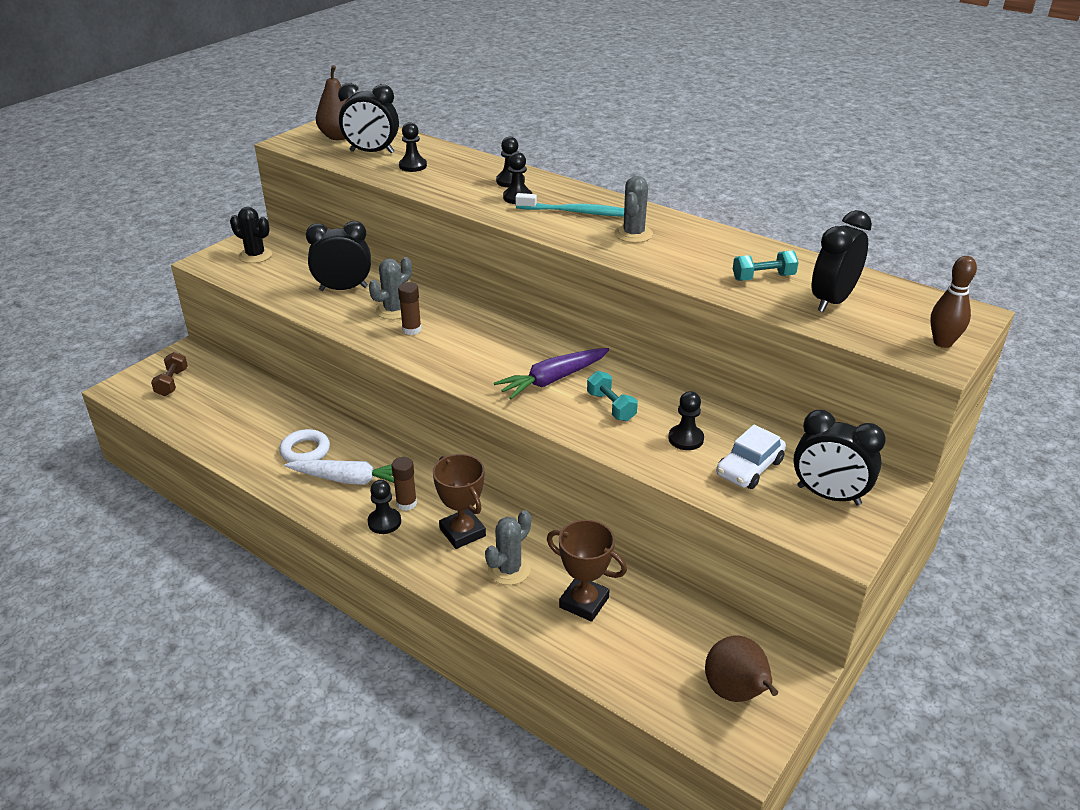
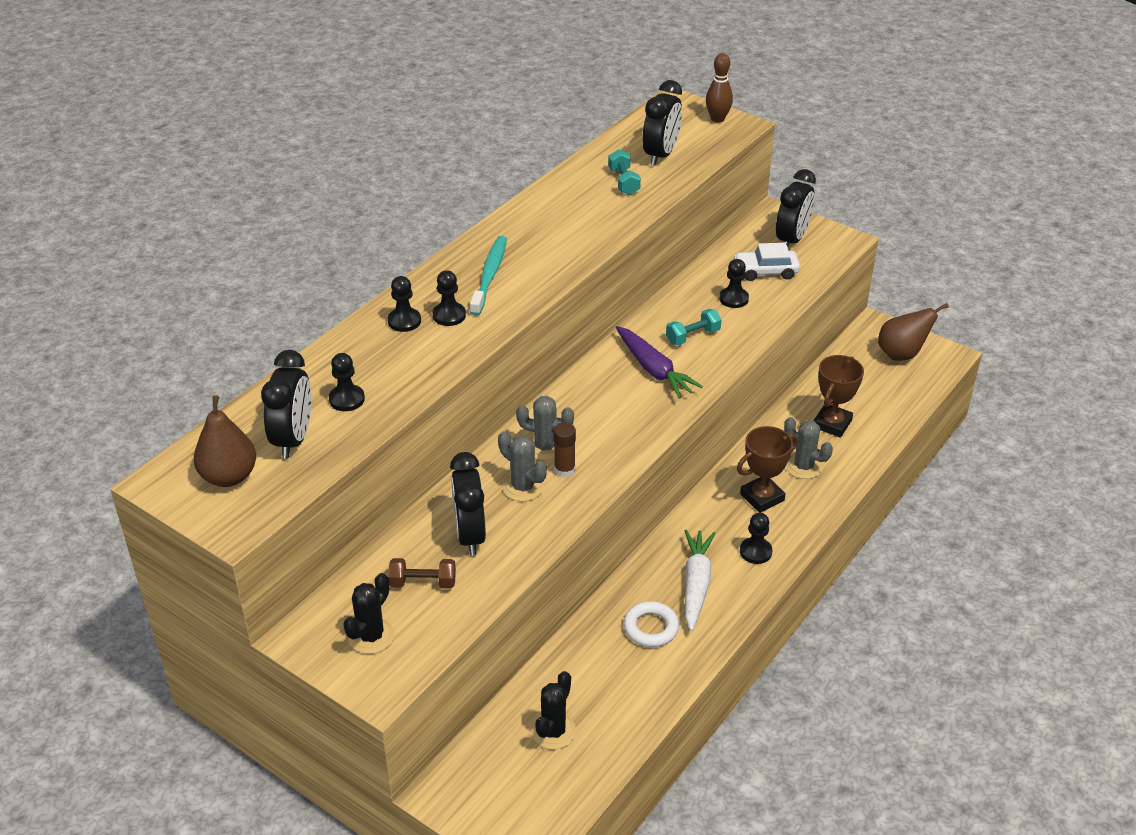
camera: 90 degrees left, 5 degrees up
(172, 382) = (515, 790): brown dumbbell -> brown dumbbell (423, 583)
(216, 399) = (553, 731): none -> black cactus
(406, 503) = (727, 538): brown glue stick -> none
(633, 234) = (540, 244): grey cactus -> grey cactus (545, 447)
(749, 468) = (766, 271): white car -> white car turned 135 degrees clockwise
(832, 301) = (661, 155): black clock -> black clock turned 105 degrees counterclockwise

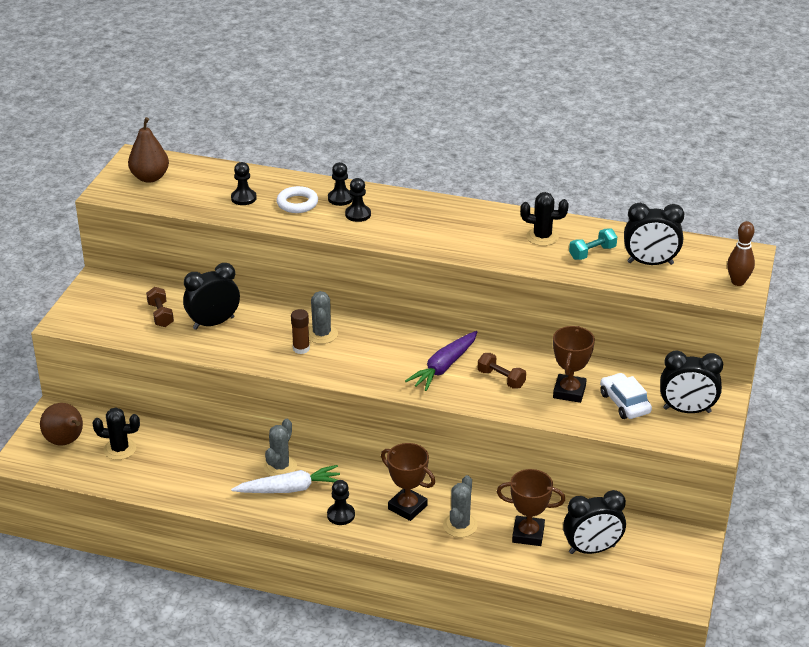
camera: 70 degrees right, 5 degrees down
(293, 439) = (195, 190): black clock -> black clock (592, 549)
(371, 636) = (106, 307): black cactus -> black cactus (542, 237)
(489, 276) = (417, 220): turquoise toothbrush -> none
(523, 487) = (273, 334): grey cactus -> grey cactus (280, 467)
(651, 628) = (234, 474): white ring -> white ring (297, 203)
(693, 336) = (501, 379): turquoise dumbbell -> brown dumbbell
(733, 299) = (569, 392): black pawn -> brown trophy
(901, 354) = (662, 566): brown pear -> brown pear (66, 441)

